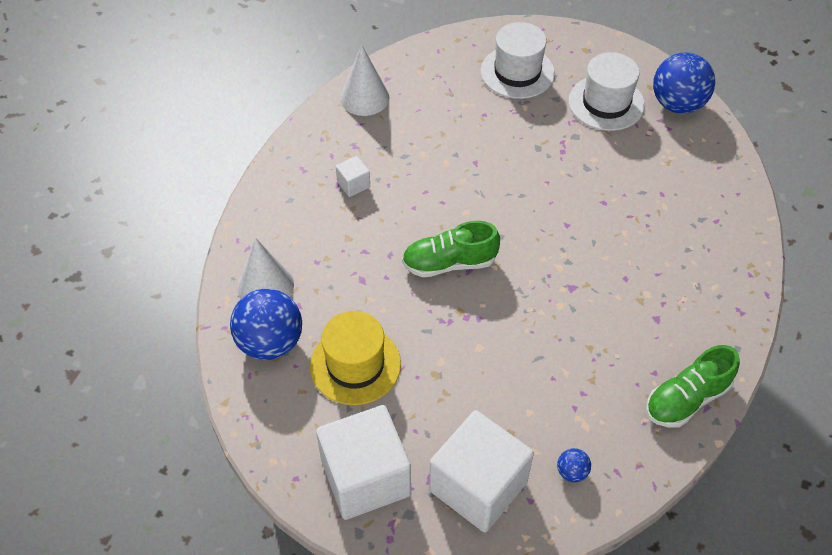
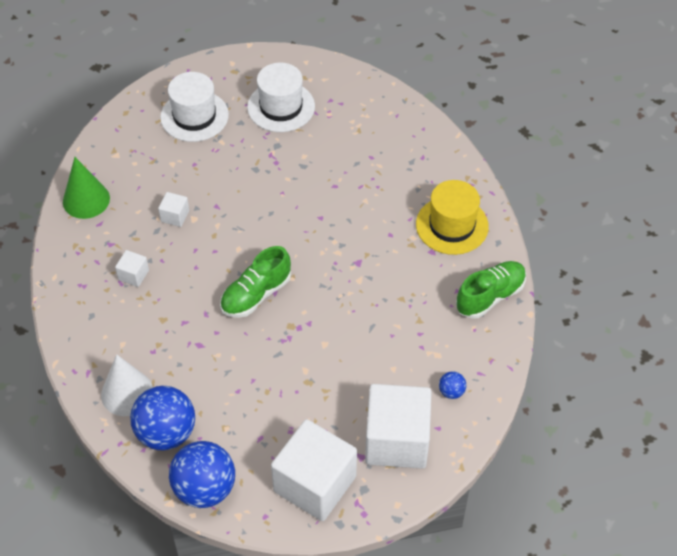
camera: 35 degrees left, 0 degrees up
(355, 365) = (244, 410): yellow hat -> yellow hat (452, 225)
(364, 97) = (86, 200): white cone -> green cone
(430, 152) = (175, 216): none -> white cube
(677, 104) = (334, 81): blue ball -> blue ball (205, 488)
(687, 399) = (490, 296): green shoe -> green shoe turned 150 degrees counterclockwise

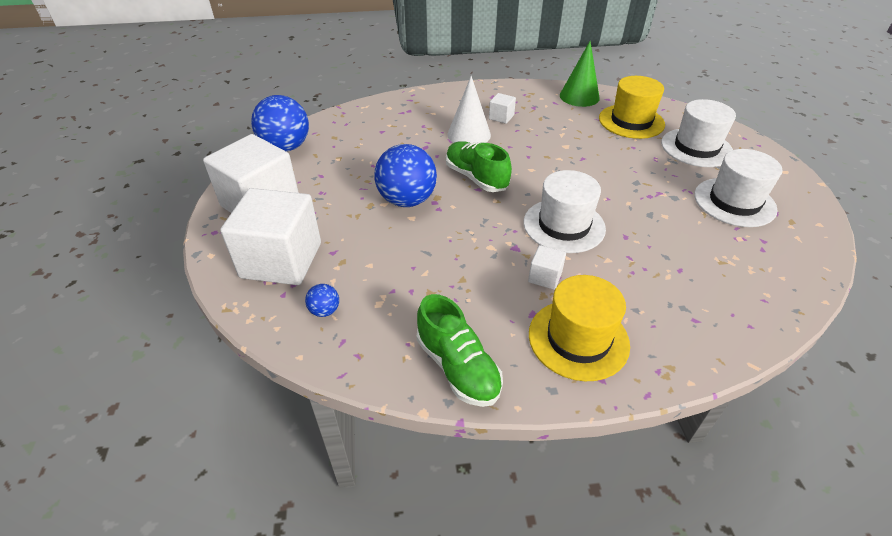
camera: 95 degrees right, 10 degrees down
(127, 393) = (386, 115): white cone -> white cone (469, 134)
(143, 159) = (631, 121): none -> yellow hat
(166, 433) = (344, 131): blue ball -> blue ball (407, 200)
(175, 216) = (567, 136): white cube -> white cube (545, 277)
(324, 227) = (564, 225): none -> white hat

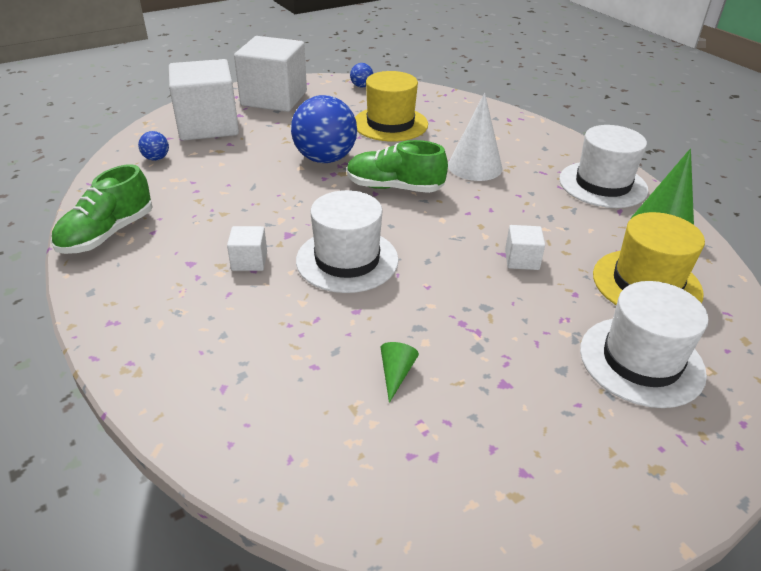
camera: 65 degrees right, 5 degrees down
(286, 147) = (361, 86): blue ball -> blue ball, size x0.44
(476, 178) = (394, 187): green shoe -> green shoe turned 105 degrees counterclockwise
(501, 117) = (536, 179): white cube -> white cube (521, 260)
(578, 339) = (162, 298): yellow hat -> yellow hat (390, 124)
(693, 236) = (396, 374): none -> green cone
(734, 202) = (516, 416): white hat -> white hat (602, 184)

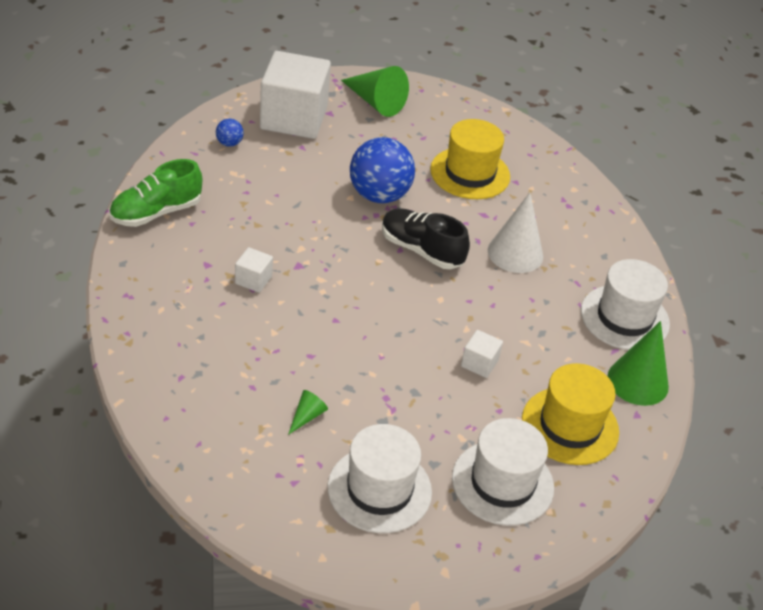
camera: 20 degrees right, 5 degrees up
(274, 99) = (375, 102): white cube -> green cone
(347, 260) = (332, 308): white hat -> white hat (379, 489)
(361, 86) = (474, 112): blue ball -> none
(394, 187) = (421, 250): green shoe -> black shoe

